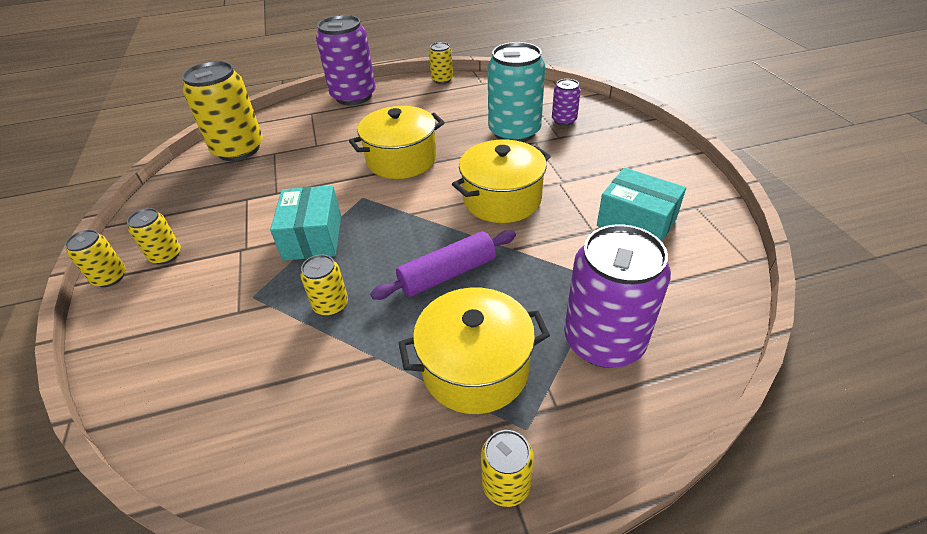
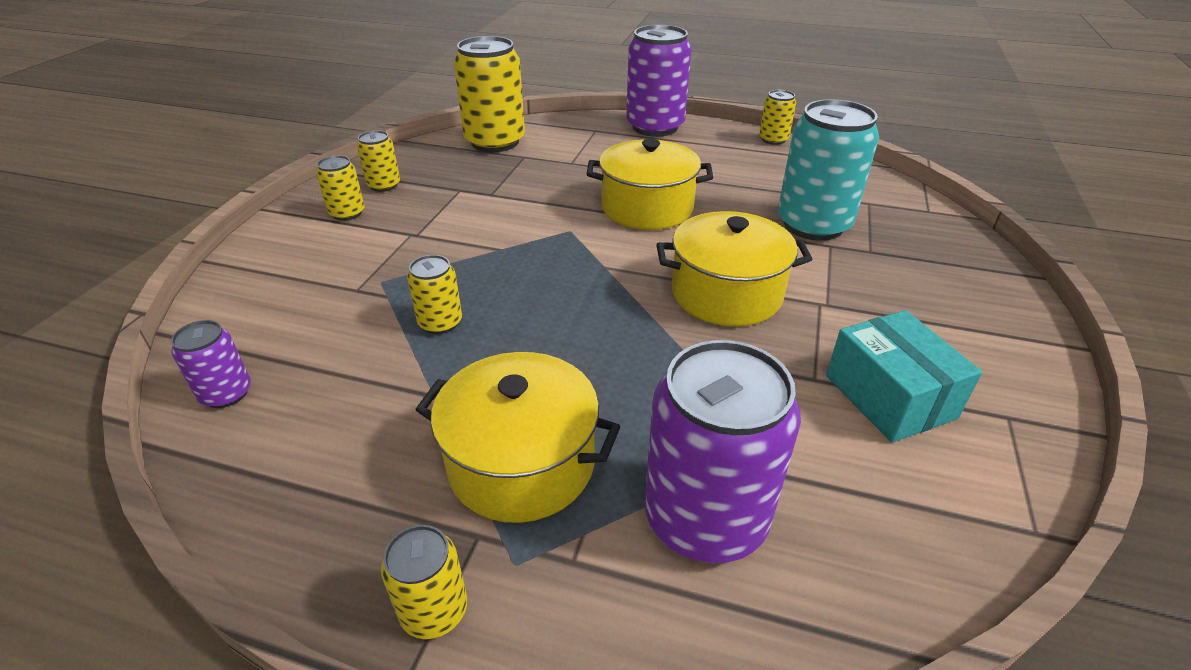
camera: 30 degrees right, 5 degrees down
(110, 277) = (289, 214): yellow can -> yellow can (384, 185)
(313, 237) = (485, 250): turquoise box -> none
(447, 274) = (586, 347): purple rolling pin -> none
(564, 120) = (896, 234): purple can -> purple can (226, 394)

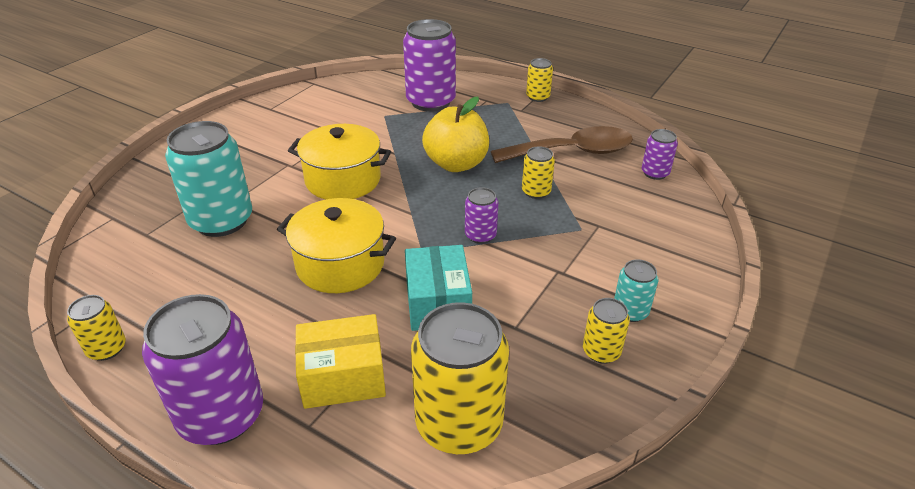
camera: 165 degrees left, 0 degrees up
(347, 213) = (630, 311): yellow can -> turquoise can
(369, 415) = (572, 152): none -> brown spoon
(509, 255) = (480, 235): none -> purple can
(521, 463) = (499, 126): yellow pot -> none
(575, 350) = (456, 164): none -> yellow apple
(588, 149) = (343, 376): none -> yellow box
(889, 396) = (312, 122): turquoise box -> turquoise box (438, 303)

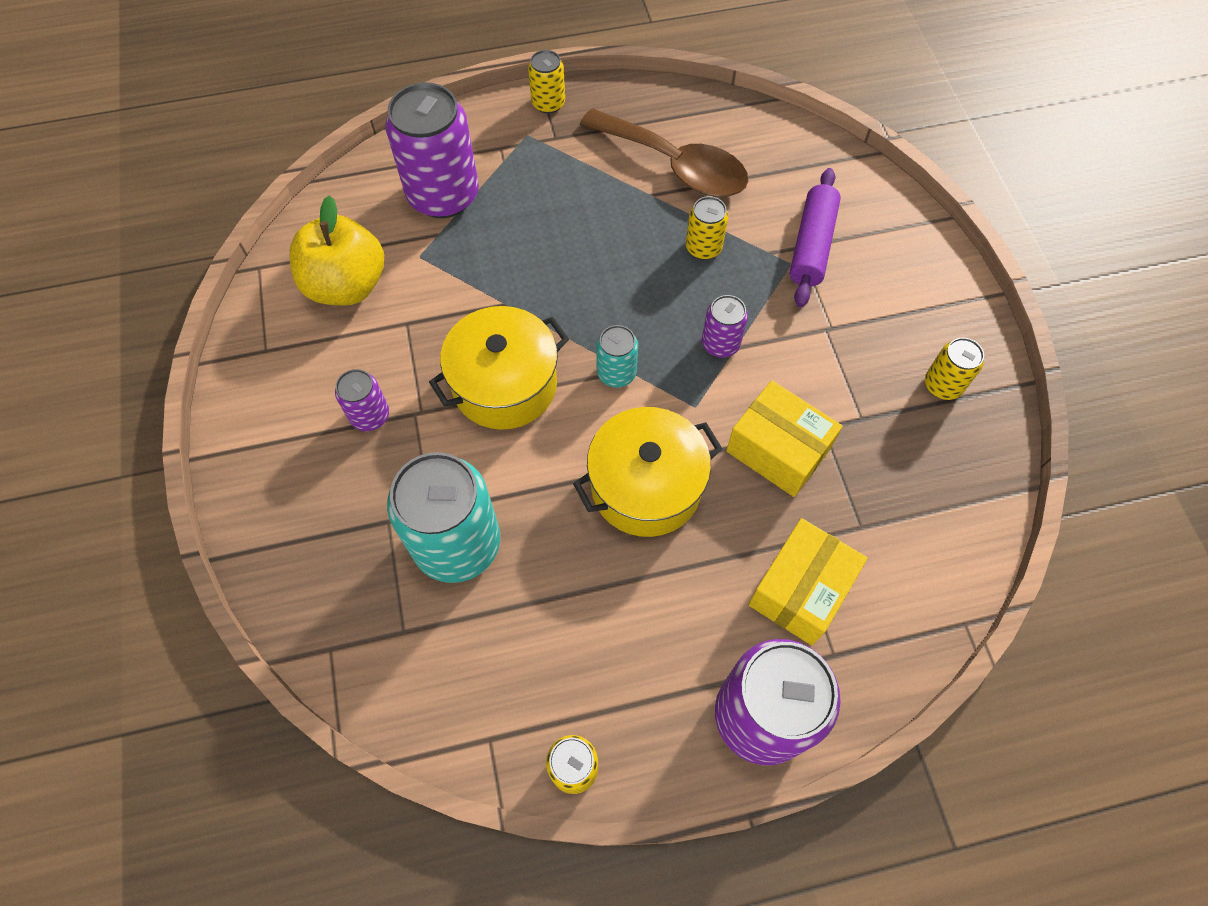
camera: 45 degrees left, 25 degrees up
(438, 303) = (778, 450): turquoise box -> yellow box
(456, 164) = (587, 269): yellow apple -> yellow apple (347, 285)
(459, 424) = (927, 544): yellow can -> none
(572, 152) = (675, 165): brown spoon -> brown spoon turned 90 degrees clockwise
(608, 229) = (811, 245): none -> purple rolling pin
(630, 311) = (920, 325): turquoise can -> turquoise can (616, 373)
(655, 173) = (774, 139): purple can -> purple can (370, 416)

